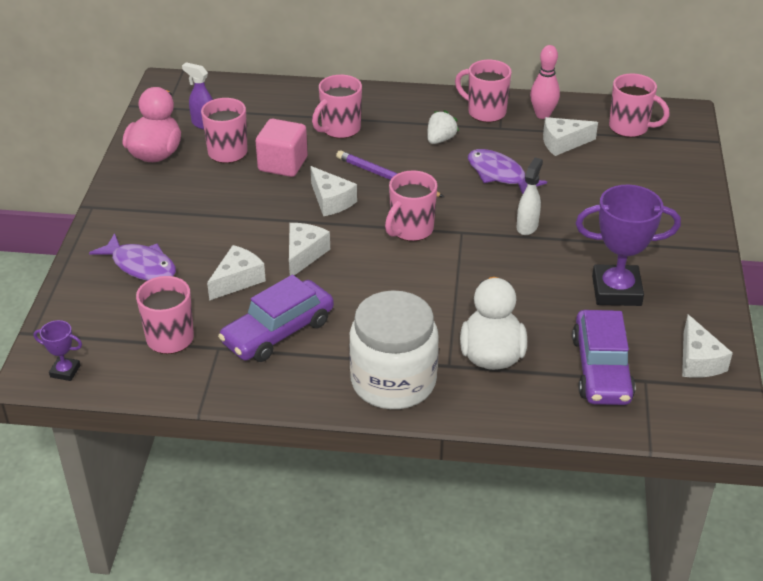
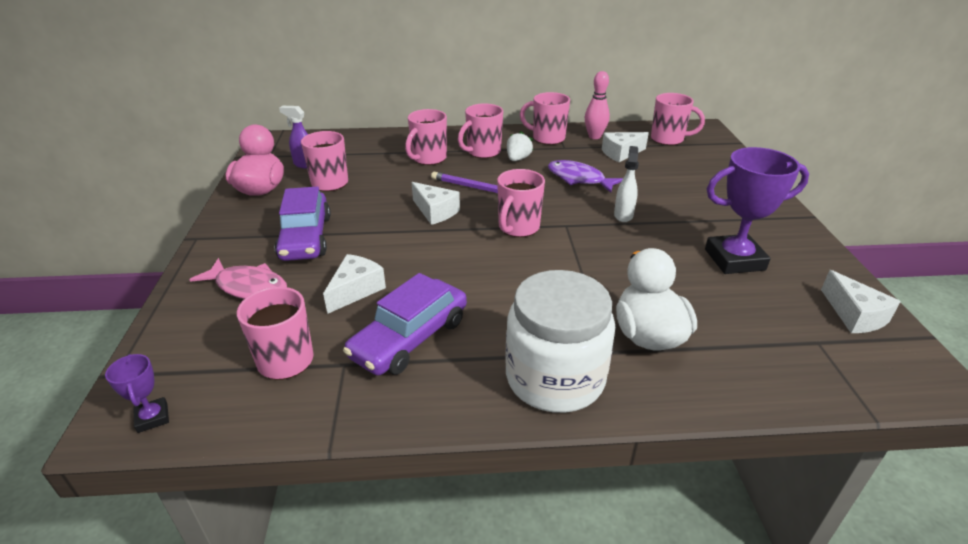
camera: 10 degrees left, 5 degrees down
(65, 371) = (152, 418): purple trophy -> purple trophy turned 60 degrees clockwise
(141, 266) = (248, 287): purple fish -> pink fish
(283, 164) = (383, 187): pink cube -> none
(304, 254) = (420, 259): white cheese -> none
(403, 125) = (483, 152): none -> pink mug
(601, 369) = (767, 335): purple car -> purple car (305, 238)

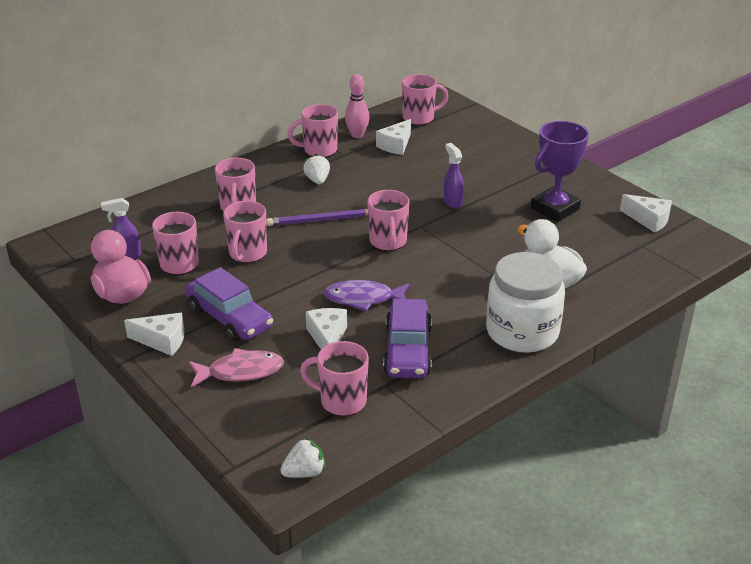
camera: 35 degrees left, 0 degrees up
(152, 418) = (304, 472): purple trophy -> white strawberry
(435, 211) = (307, 254): white cheese -> white cheese (162, 341)
(483, 152) = (279, 184): pink mug -> pink mug (247, 254)
(579, 179) = (388, 182): purple fish -> purple fish (363, 299)
(623, 215) = (452, 202): white spray bottle -> purple spray bottle

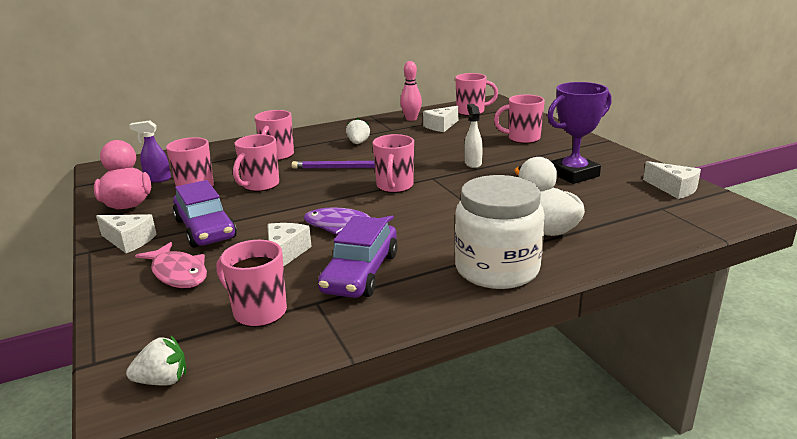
camera: 15 degrees right, 10 degrees down
(241, 371) = (178, 273): pink fish -> pink fish turned 45 degrees clockwise
(319, 150) = (372, 126): pink mug -> pink mug (522, 138)
(452, 202) = (473, 163): purple spray bottle -> white spray bottle

